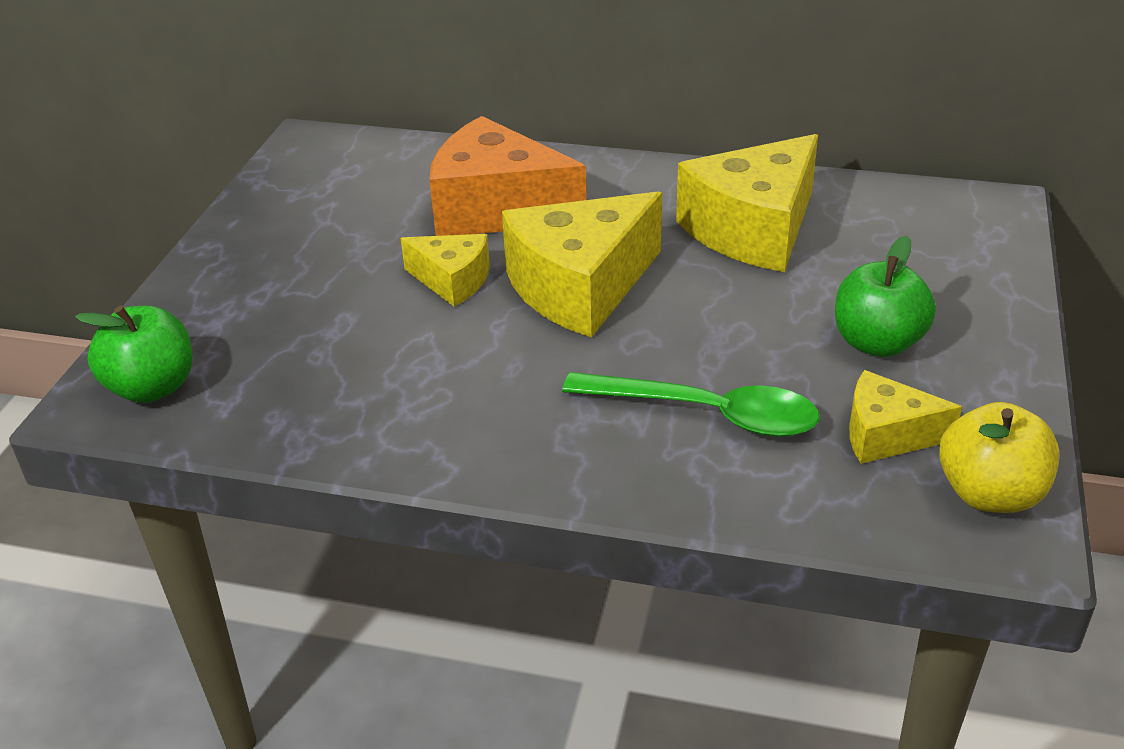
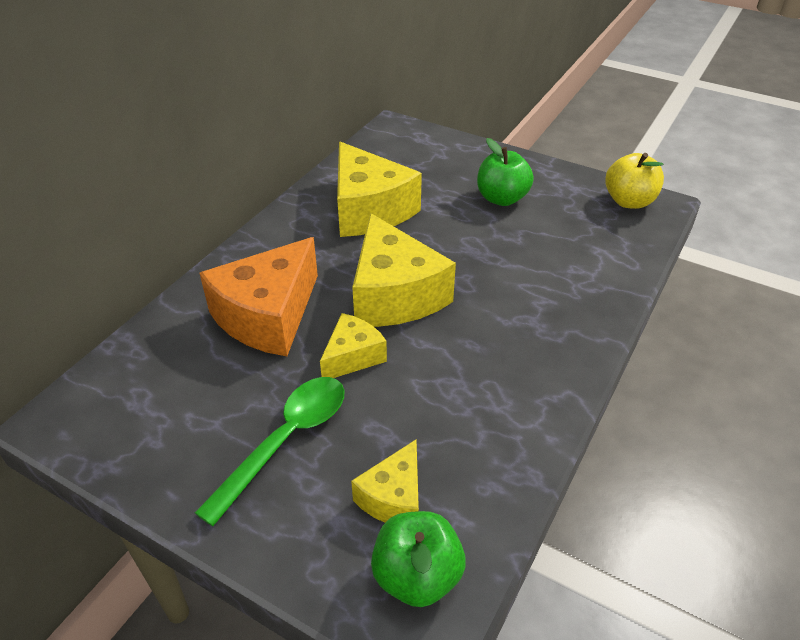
camera: 75 degrees left, 5 degrees up
(708, 414) = (545, 272): green spoon -> green spoon (286, 440)
(886, 435) = (579, 217): yellow cheese -> yellow cheese (394, 498)

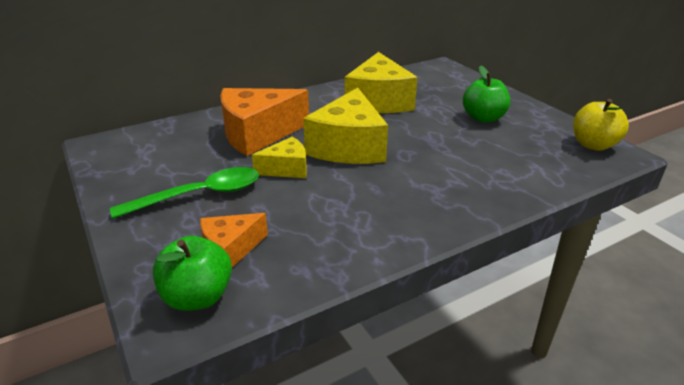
camera: 30 degrees right, 10 degrees down
(394, 498) = (230, 249): yellow cheese -> orange cheese

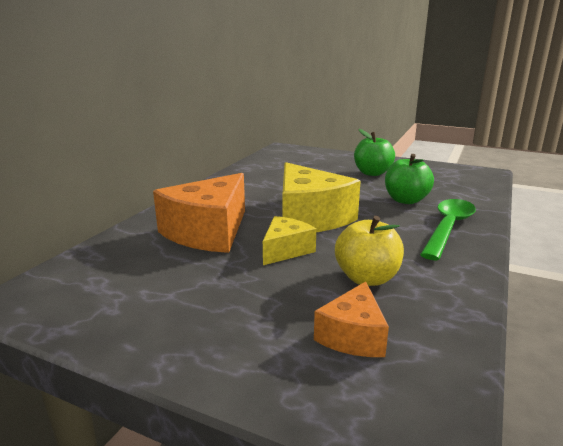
camera: 35 degrees left, 10 degrees down
(197, 297) = (399, 395): green apple -> green apple (406, 200)
(200, 195) = (239, 302): green spoon -> green spoon (448, 228)
(378, 101) = (276, 180): yellow cheese -> none
(593, 145) = (463, 172): yellow apple -> yellow apple (367, 278)

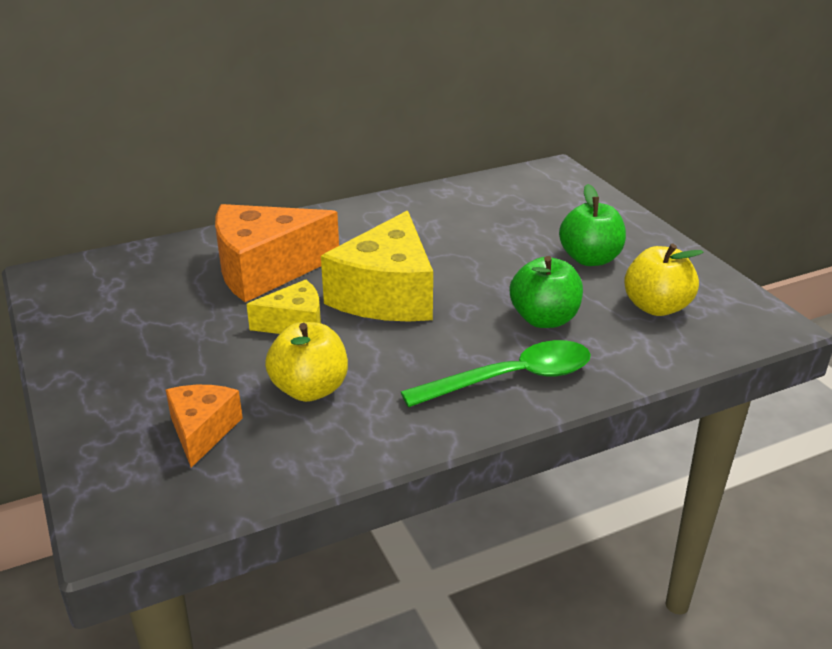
camera: 40 degrees right, 10 degrees up
(353, 336) = (202, 431): orange cheese -> orange cheese turned 120 degrees clockwise
(437, 180) = (656, 307): none -> yellow apple

